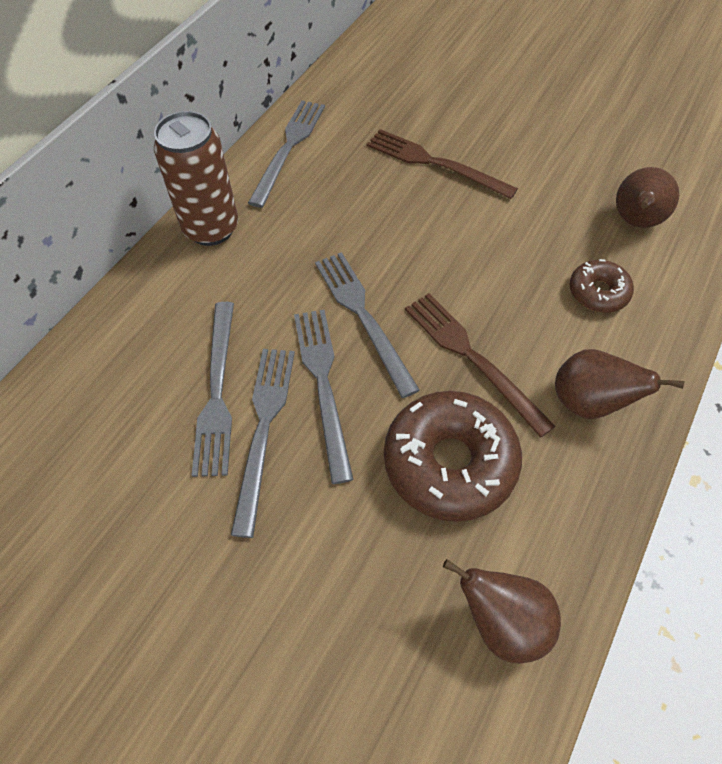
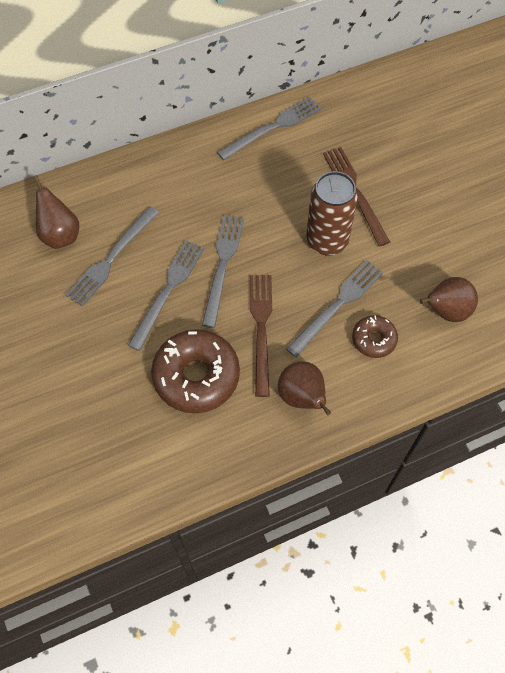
camera: 35 degrees right, 5 degrees up
(211, 228) = (184, 156): brown can -> brown can (327, 241)
(263, 429) = (118, 294): grey fork -> grey fork (337, 305)
(502, 622) = (151, 468): brown pear -> brown pear (60, 235)

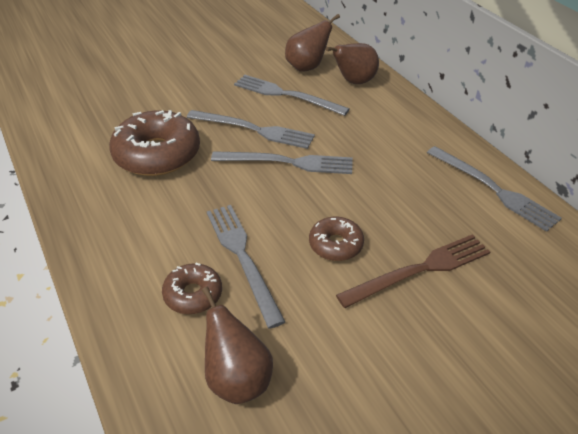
camera: 85 degrees right, 20 degrees down
(261, 329) = (210, 195): brown fork -> none
(302, 397) = (122, 231): brown pear -> brown pear (354, 82)
(327, 241) = (335, 245): brown can -> brown donut
(337, 305) = (242, 257): grey fork -> grey fork turned 150 degrees counterclockwise

